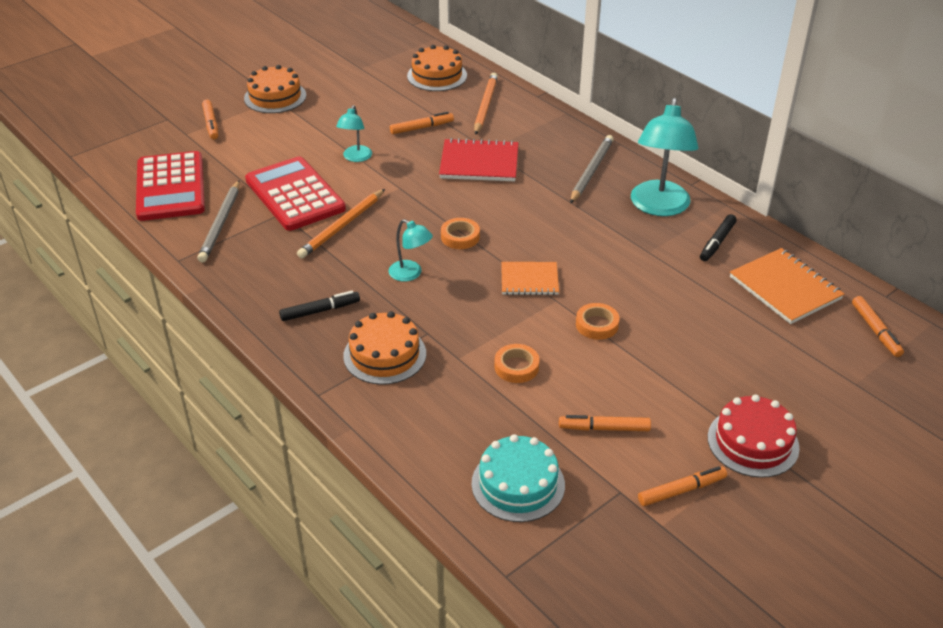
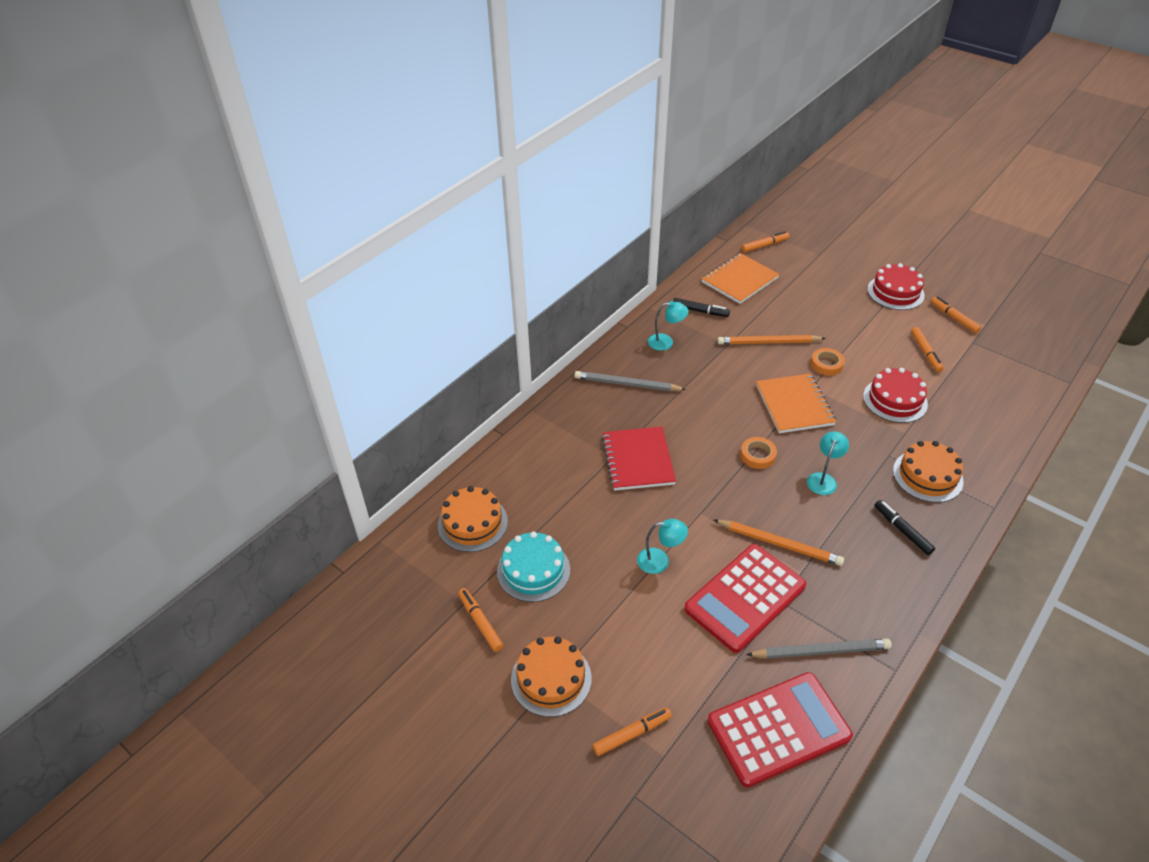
camera: 100 degrees left, 5 degrees up
(422, 128) = (586, 516): orange marker -> orange marker (480, 622)
(485, 106) = (530, 471): orange pencil -> orange pencil (768, 342)
(516, 367) = (895, 400): orange tape -> red cake
(518, 484) = (999, 386): turquoise cake -> turquoise cake (533, 570)
(529, 280) = (794, 405): orange notebook -> orange notebook, size x1.53
(659, 207) = (666, 342): turquoise lamp -> turquoise lamp, size x0.51

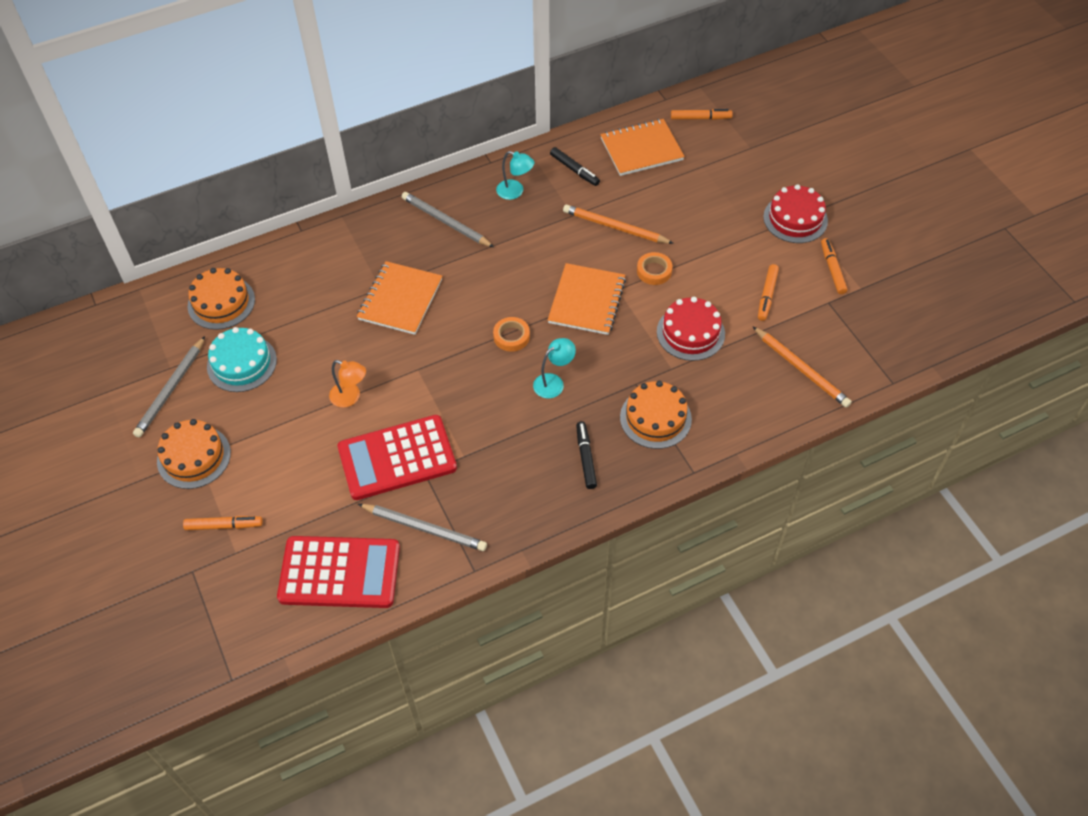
camera: 25 degrees right, 10 degrees up
(480, 622) = (171, 389): orange marker -> grey pencil
(638, 460) = (400, 299): red notebook -> orange notebook
(660, 561) = (350, 397): turquoise lamp -> orange lamp
(779, 543) = (464, 424): orange pencil -> orange pencil (801, 369)

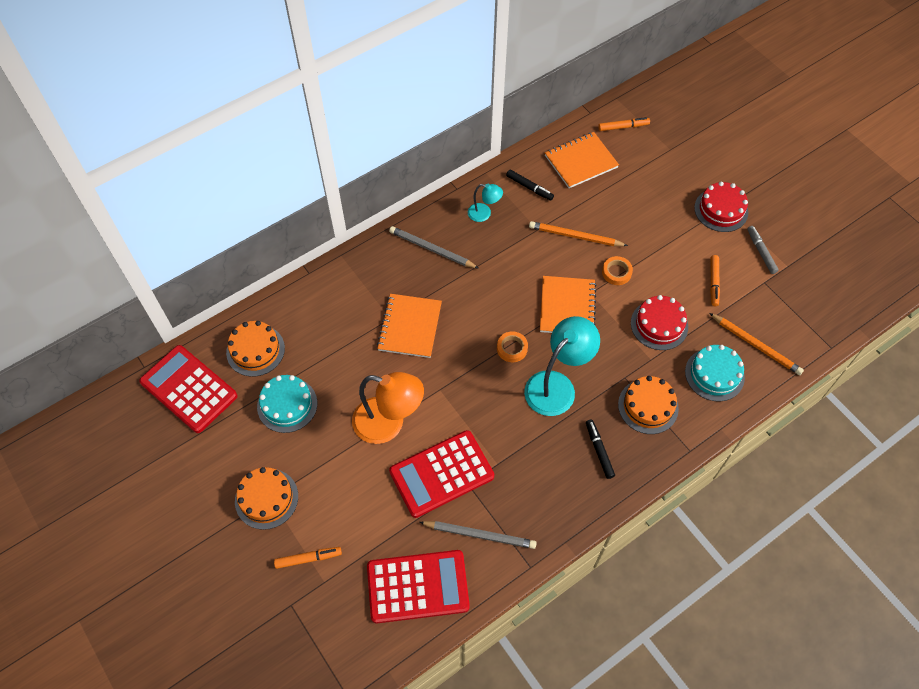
camera: 10 degrees left, 5 degrees up
(138, 333) = (189, 389): none -> red calculator
(171, 389) = (231, 438): grey pencil -> none
(350, 397) = (389, 423): orange lamp -> orange lamp, size x1.95
(554, 382) = (557, 385): turquoise lamp -> turquoise lamp, size x1.95
(743, 394) = (714, 374): none -> turquoise cake
(832, 269) = (761, 252): orange marker -> grey marker

